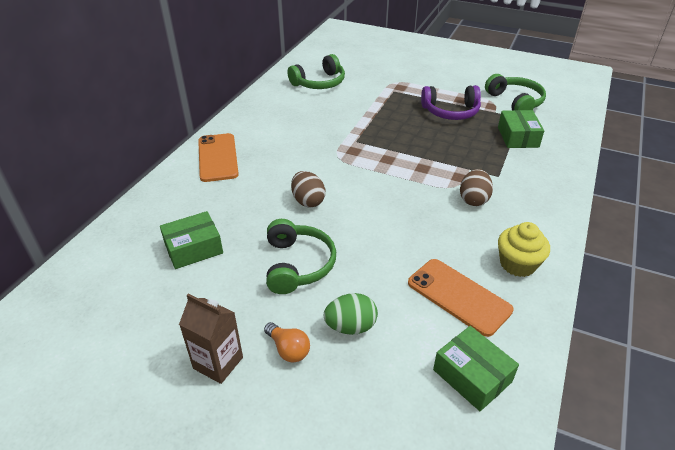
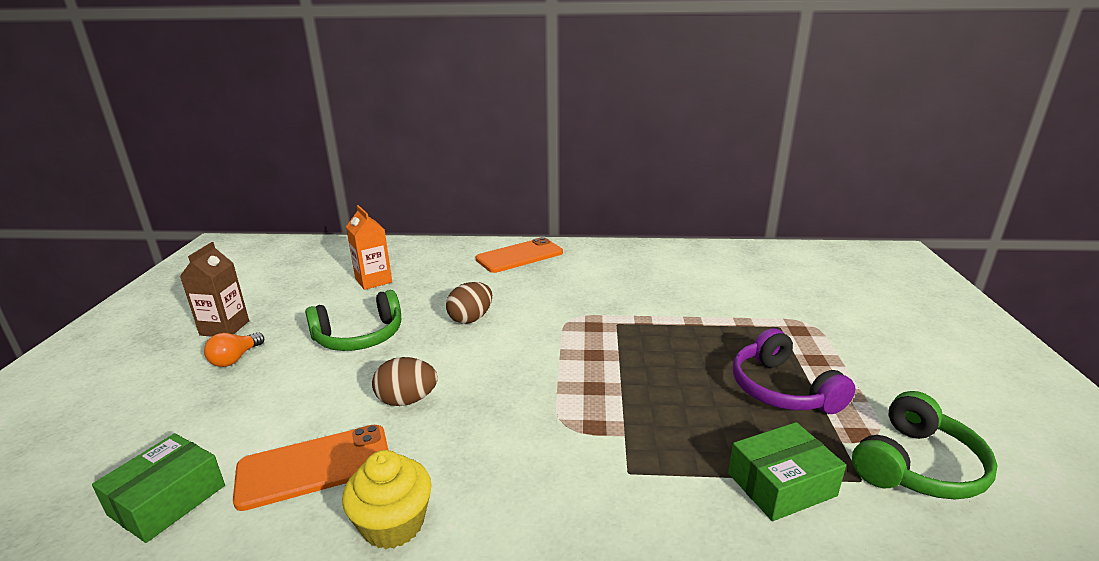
camera: 70 degrees right, 15 degrees down
(193, 248) = (373, 280): green box -> orange carton
(319, 83) = (729, 271): green headphones -> none
(350, 326) = (263, 389): green egg -> none
(458, 296) = (314, 466): orange phone -> orange phone turned 45 degrees clockwise
(473, 199) = (542, 451): brown egg -> brown egg (407, 400)

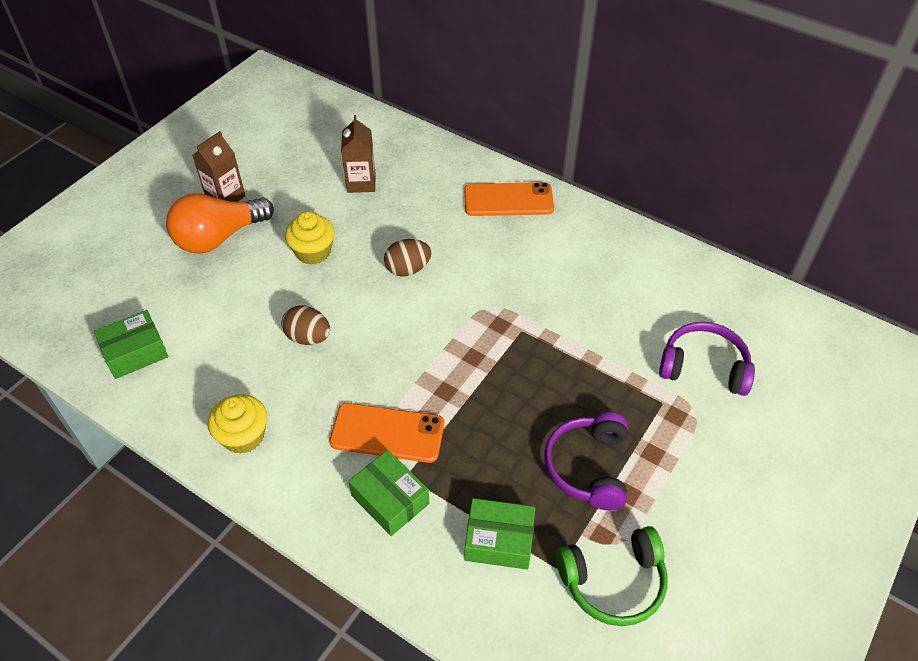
camera: 30 degrees right, 25 degrees up
(235, 359) = (219, 237): orange light bulb -> orange light bulb, size x2.14
(314, 466) = (222, 368): orange phone -> orange phone (387, 433)
(359, 336) = (313, 252): green headphones -> yellow cupcake
(373, 280) = (361, 183): orange carton -> brown carton
(633, 503) = (390, 499): none -> green box
(778, 297) = (704, 367): none -> purple headphones

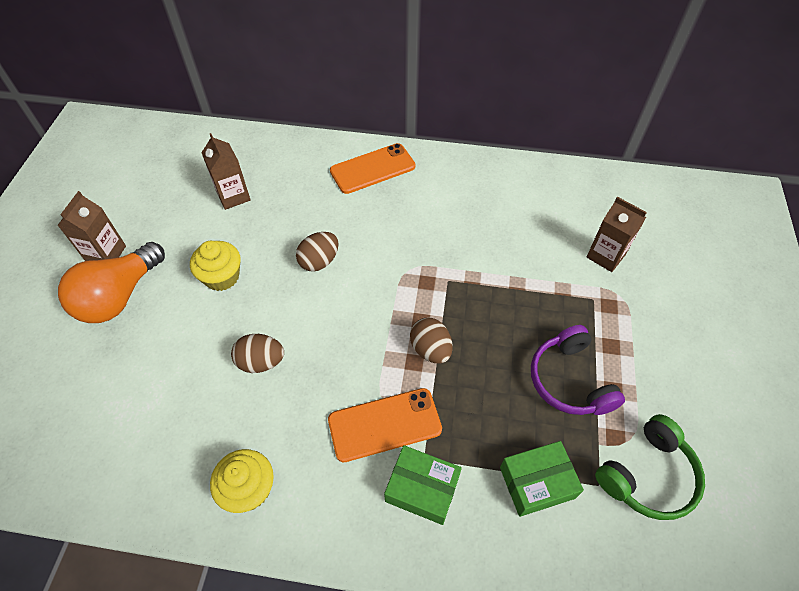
camera: 25 degrees left, 5 degrees up
(135, 352) = (89, 449): green box -> none
(467, 386) = (430, 349): none -> brown egg
(704, 367) = (605, 256): purple headphones -> brown carton

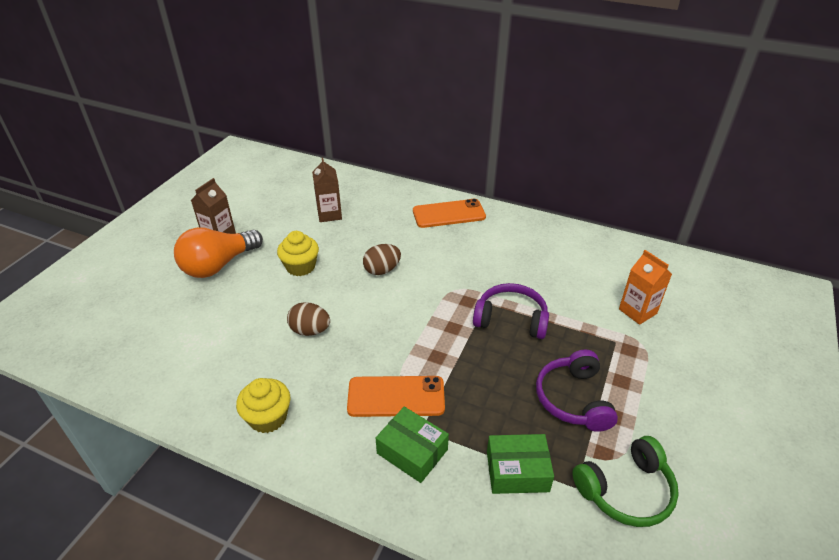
camera: 15 degrees right, 15 degrees down
(430, 349) = (454, 350): brown egg -> none
(479, 295) = (511, 319): none -> purple headphones
(605, 256) = (637, 311): brown carton -> orange carton

